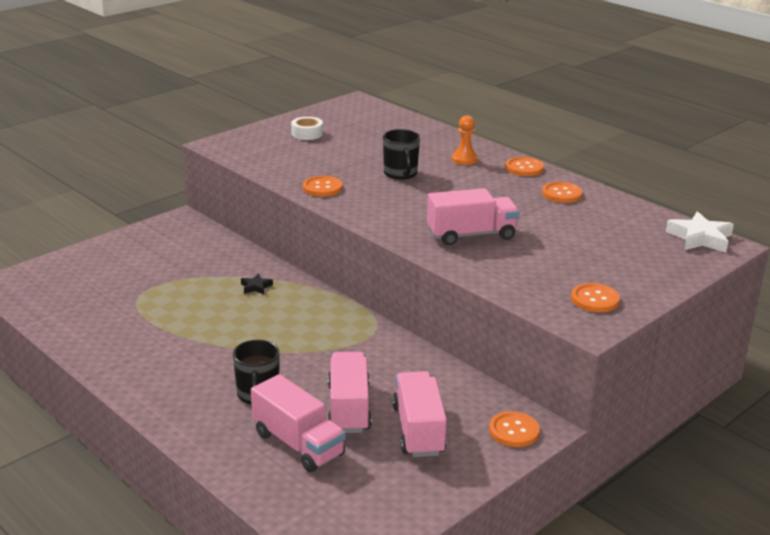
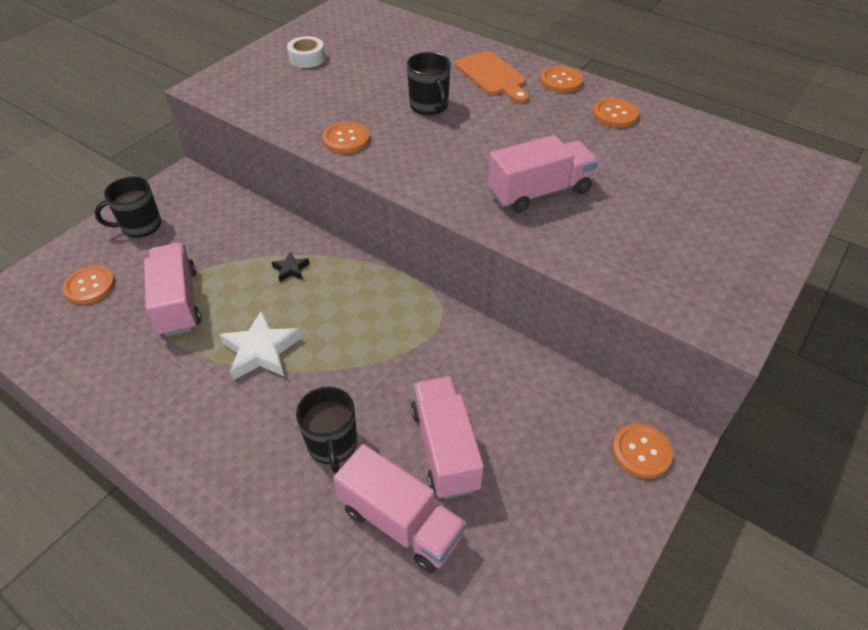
camera: 10 degrees left, 20 degrees up
(137, 246) = (140, 226): none -> black mug
(418, 430) = (535, 471): pink truck -> pink truck (178, 302)
(464, 159) = (492, 76): orange pawn -> orange cutting board
(595, 299) = (716, 278): orange button -> orange button (90, 286)
(700, 238) = (787, 162): white star -> white star (261, 351)

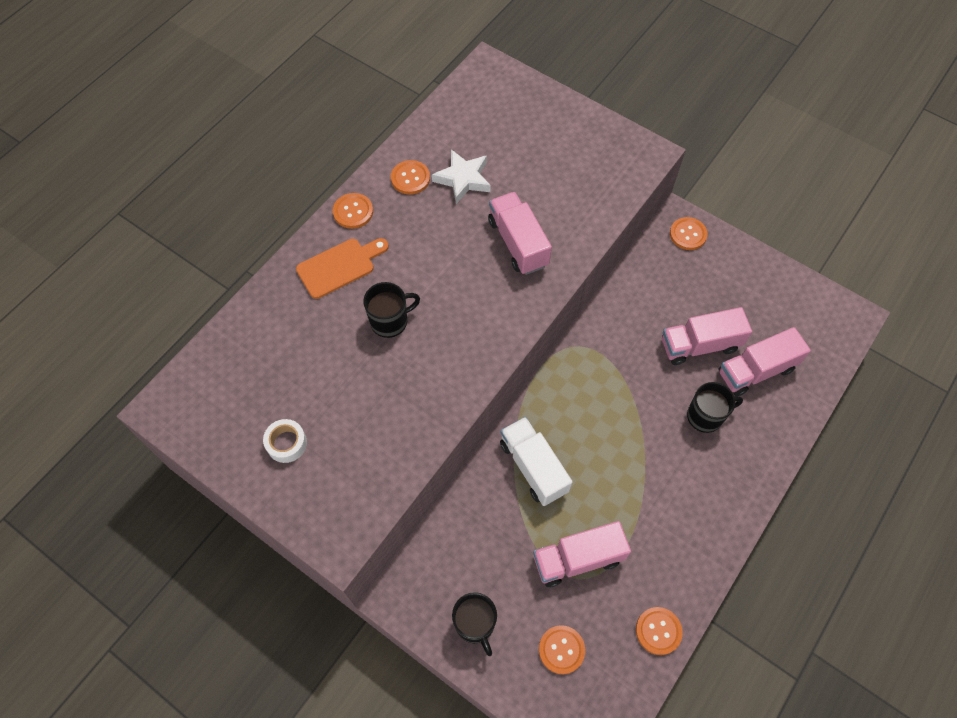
camera: 90 degrees left, 15 degrees up
(261, 351) = (626, 478): white star -> white star (463, 179)
(291, 269) = (533, 467): black star -> white truck
(346, 139) = (443, 391): orange button -> orange button (658, 631)
(401, 522) = (756, 371): pink truck -> pink truck turned 150 degrees counterclockwise

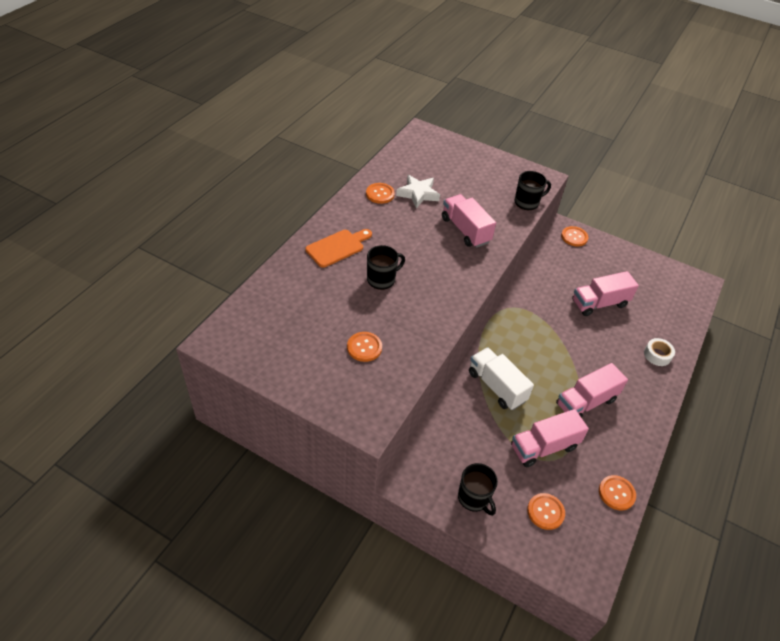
camera: 10 degrees left, 15 degrees down
(286, 443) = (316, 360): white tape -> white tape (657, 355)
(353, 212) = (341, 214): orange button -> orange button (364, 347)
(706, 416) = (615, 347): black mug -> black mug (527, 202)
(756, 371) = (643, 317): pink truck -> pink truck (586, 402)

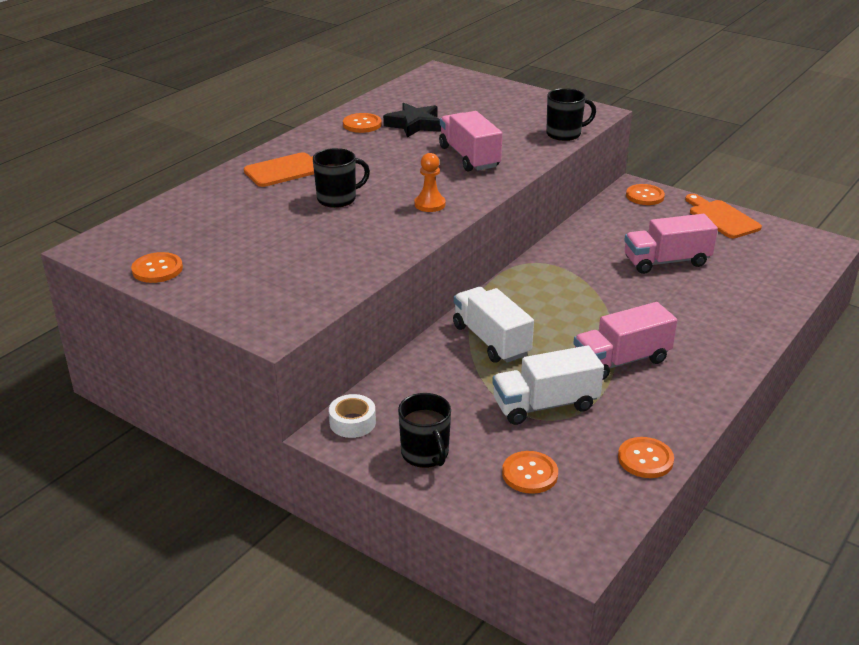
camera: 10 degrees right, 15 degrees down
(364, 347) = (292, 259): orange button -> orange button (157, 269)
(418, 194) = (414, 125): white star -> black star
(449, 284) = (430, 204): none -> orange pawn
(544, 447) = (545, 405): pink truck -> white truck
(628, 258) = (721, 218): none -> orange cutting board
(657, 355) = (743, 316): white tape -> white tape (352, 422)

